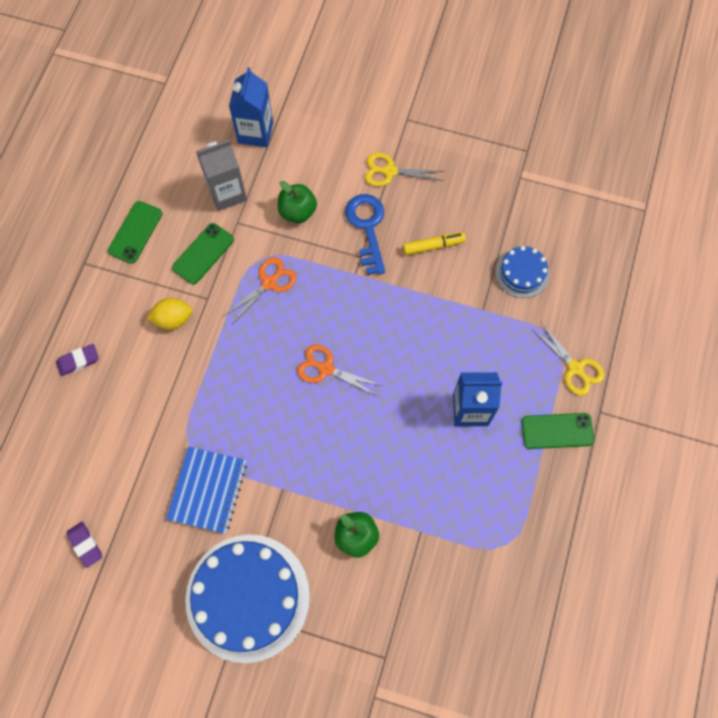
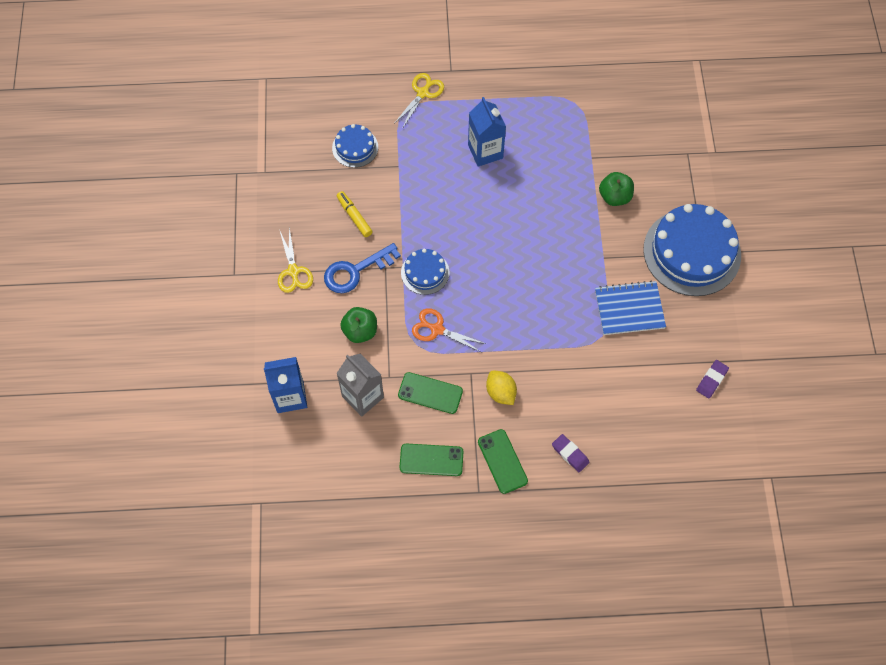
camera: 110 degrees left, 5 degrees down
(326, 369) = (495, 260): orange scissors -> none
(339, 293) = (425, 272): none -> blue cake
(557, 431) = (477, 93): green phone -> green phone (502, 461)

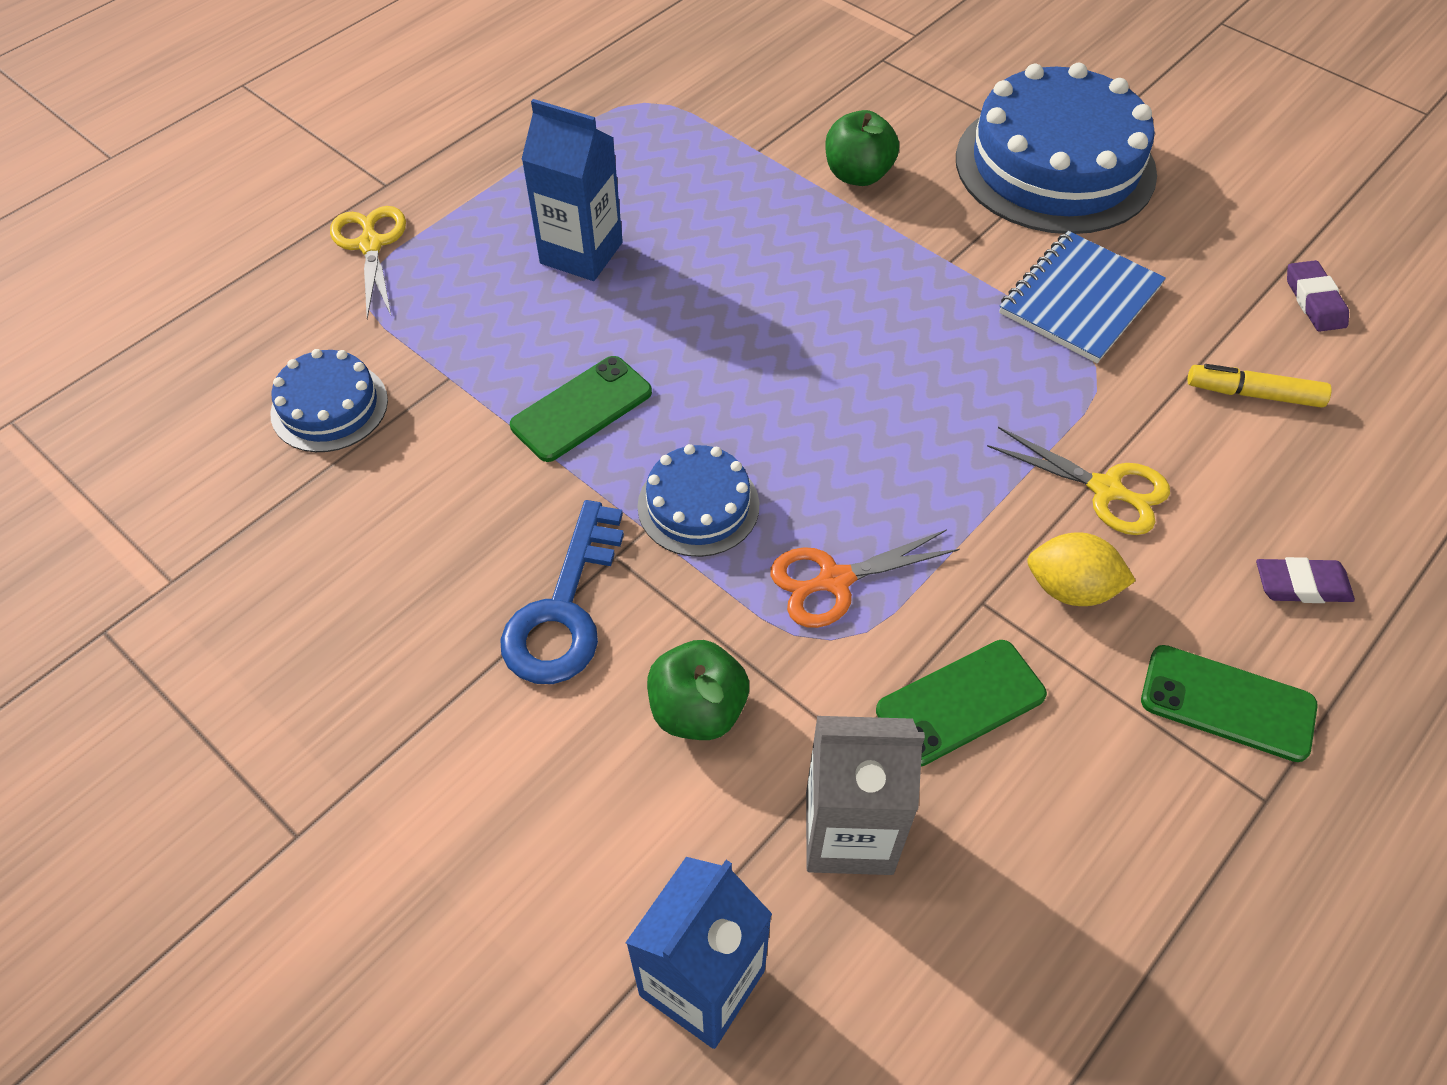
camera: 45 degrees left, 10 degrees down
(293, 271) = (432, 716): yellow scissors -> yellow scissors (1106, 489)
(354, 217) = (455, 518): yellow marker -> yellow marker (1254, 394)
(431, 460) = (1117, 826): green phone -> green phone (582, 409)

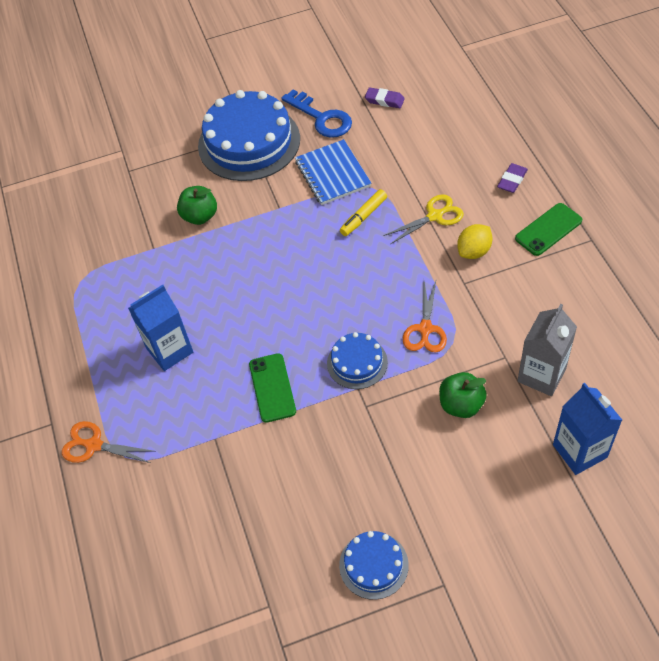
camera: 55 degrees left, 0 degrees up
(329, 407) = (199, 499): blue cake -> blue cake (373, 565)
(370, 245) = (93, 445): yellow scissors -> orange scissors
(564, 609) = (383, 437): blue key -> blue key (322, 118)
(960, 702) = (505, 312): green phone -> none
(1254, 394) = (418, 145): yellow marker -> yellow marker (364, 216)

